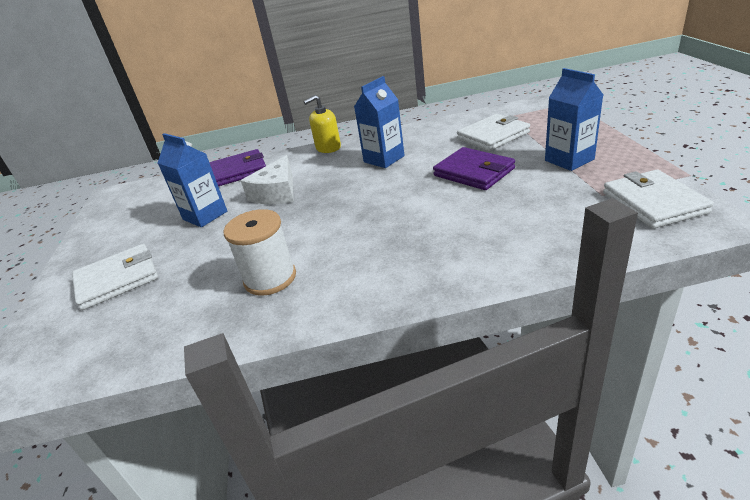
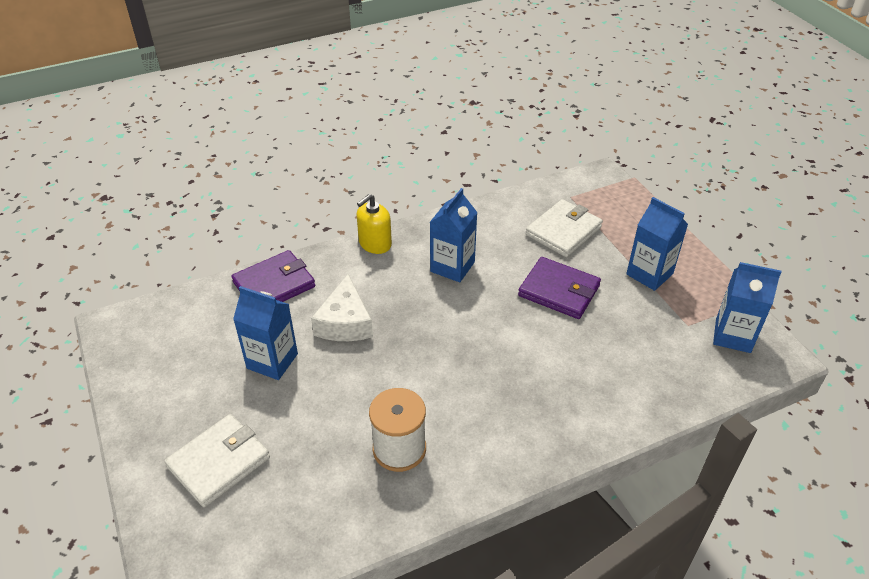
camera: 20 degrees left, 10 degrees up
(653, 202) = (733, 336): white wallet -> blue carton

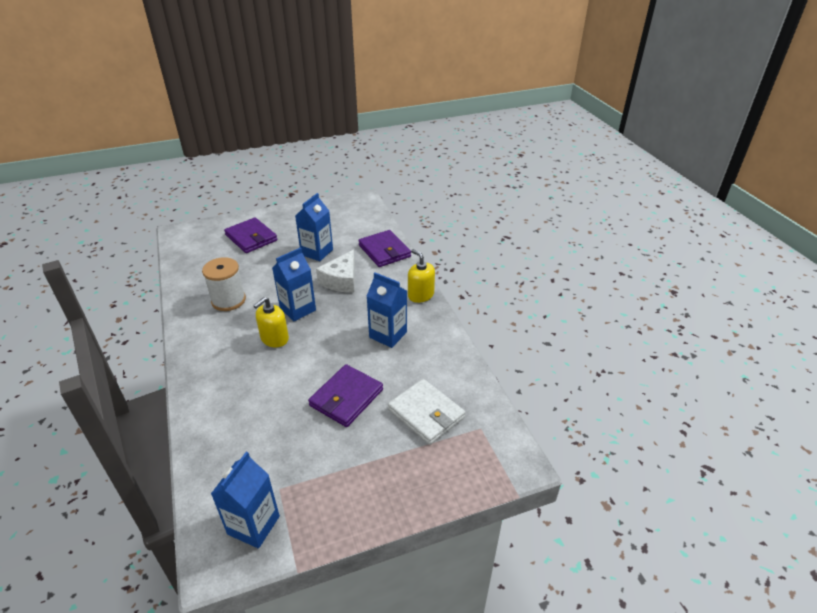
camera: 95 degrees right, 5 degrees down
(219, 462) = (251, 238): white wallet -> purple wallet
(345, 322) = (341, 280): white cheese -> white cheese turned 75 degrees counterclockwise
(476, 373) = (274, 339): none -> yellow soap dispenser
(649, 274) = (354, 472): blue carton -> blue carton (298, 309)

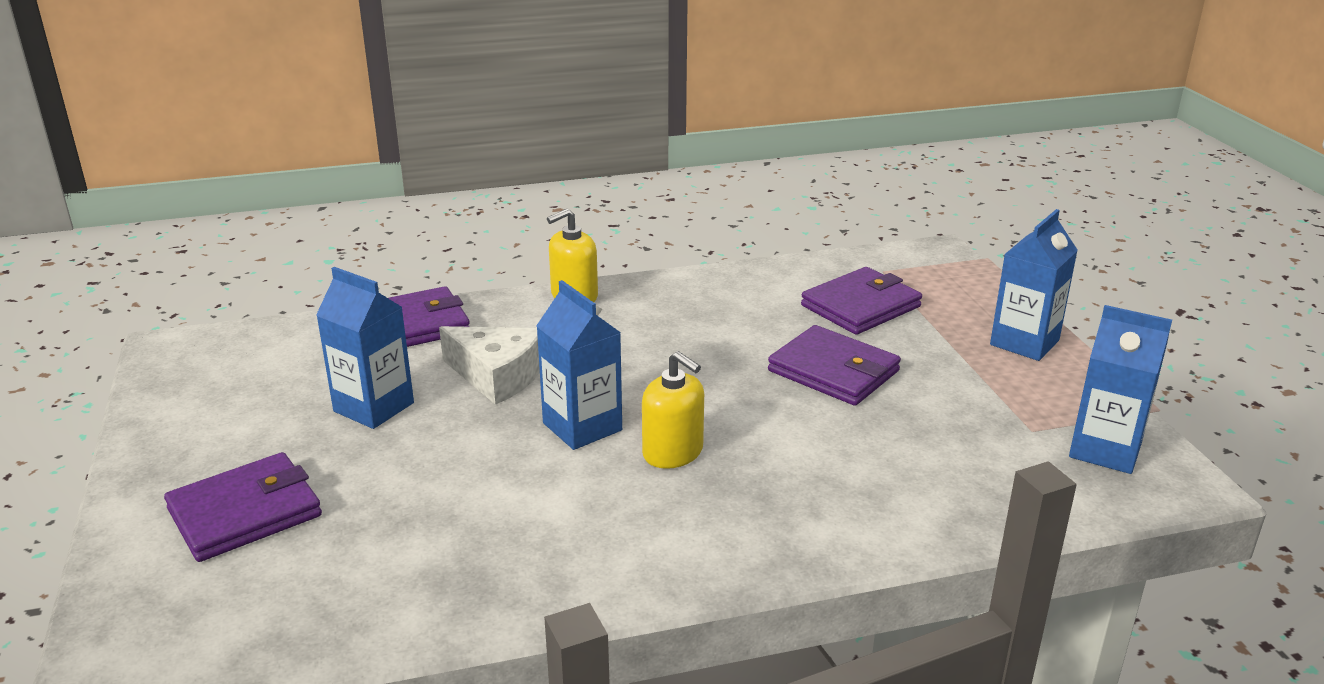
camera: 85 degrees left, 10 degrees down
(228, 300) = (521, 528): white spool -> none
(388, 335) = (679, 330): blue carton -> blue carton (1024, 342)
(426, 413) = (861, 306): white wallet -> purple wallet

